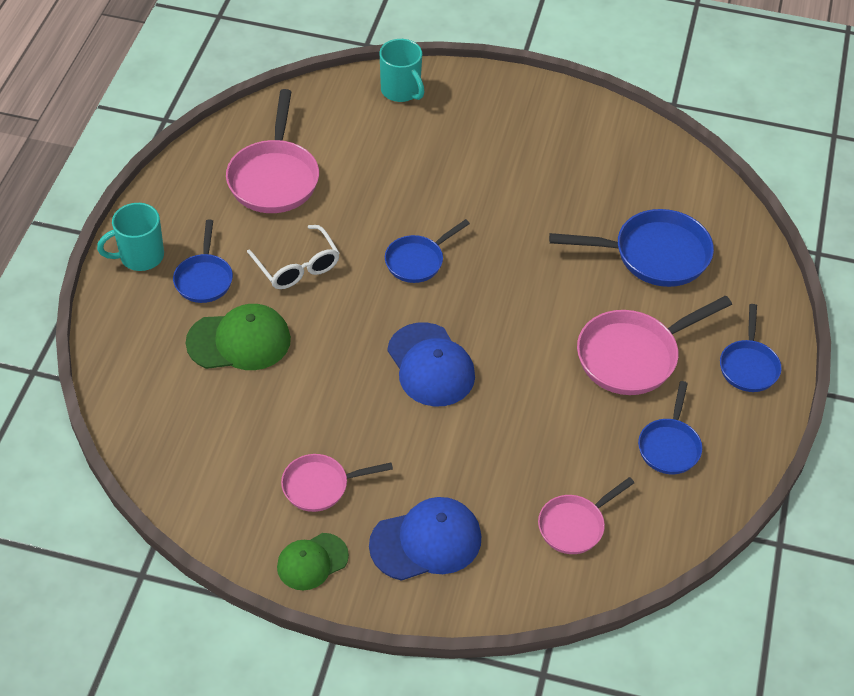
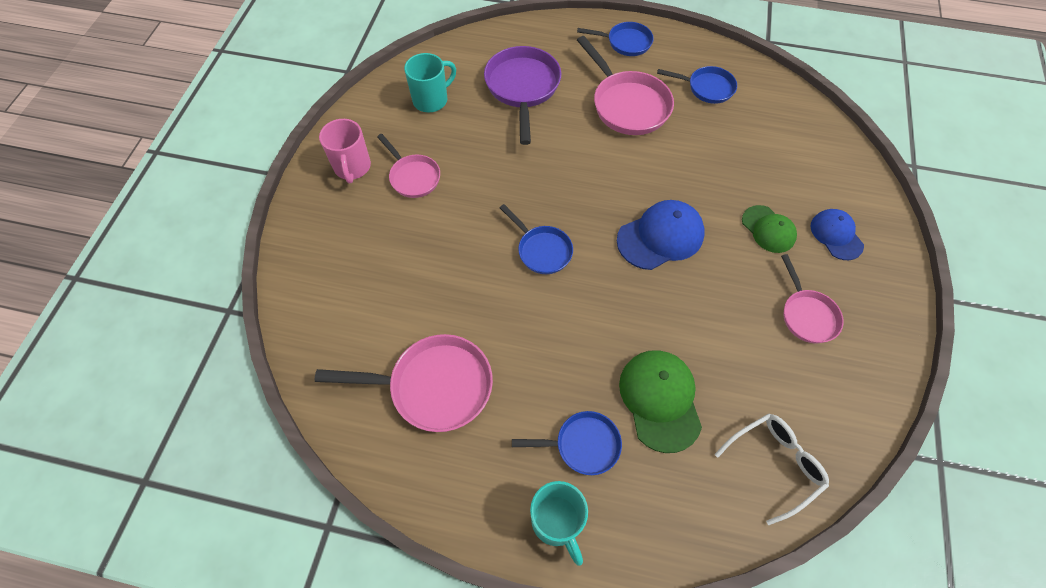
camera: 90 degrees left, 10 degrees up
(297, 266) = (557, 353): white glasses -> white glasses (774, 464)
(312, 562) = (883, 316): green cap -> green cap (768, 229)
(401, 91) = (310, 272): turquoise mug -> turquoise mug (431, 100)
(426, 541) = (836, 235): blue cap -> blue cap, size x0.64
(528, 113) = (352, 167): none -> pink mug
(575, 525) = (791, 143): pink pan -> pink pan (413, 177)
(654, 255) = (522, 88): blue pan -> purple pan

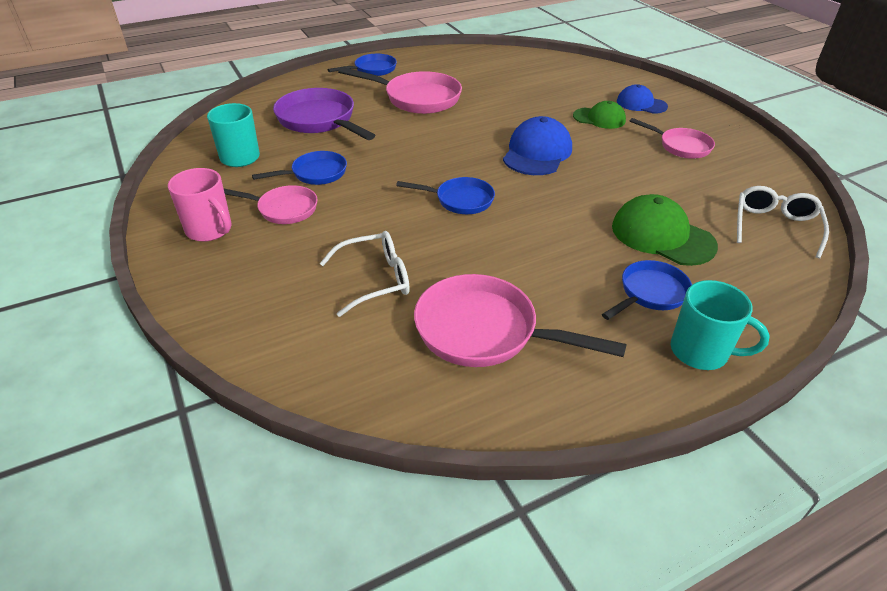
camera: 40 degrees left, 20 degrees down
(410, 288) = (375, 280): none -> white glasses
(433, 386) = (484, 331): pink pan -> pink pan turned 120 degrees counterclockwise
(706, 88) = (463, 71): blue pan -> blue pan (315, 174)

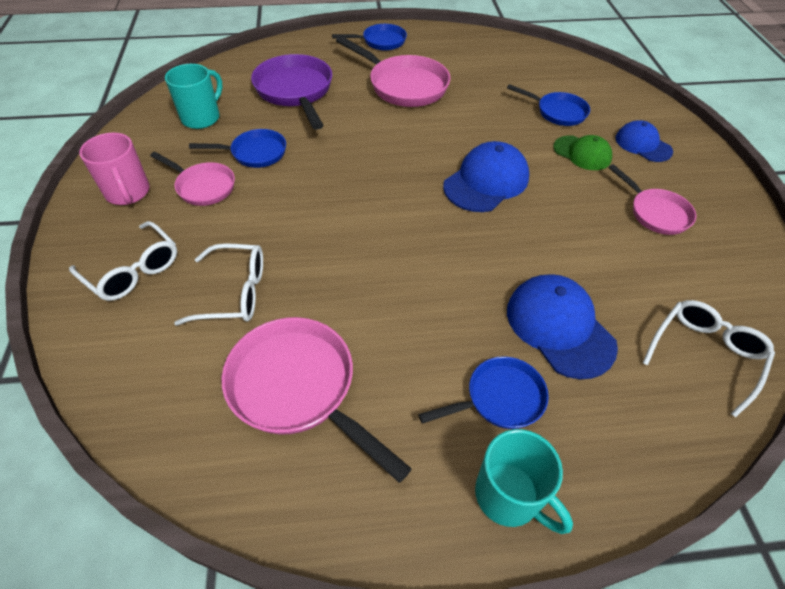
camera: 20 degrees right, 10 degrees up
(262, 287) = (133, 270): none -> white glasses
(460, 200) = (371, 220): blue pan -> blue pan (557, 112)
(662, 236) = (559, 327): green cap -> blue cap

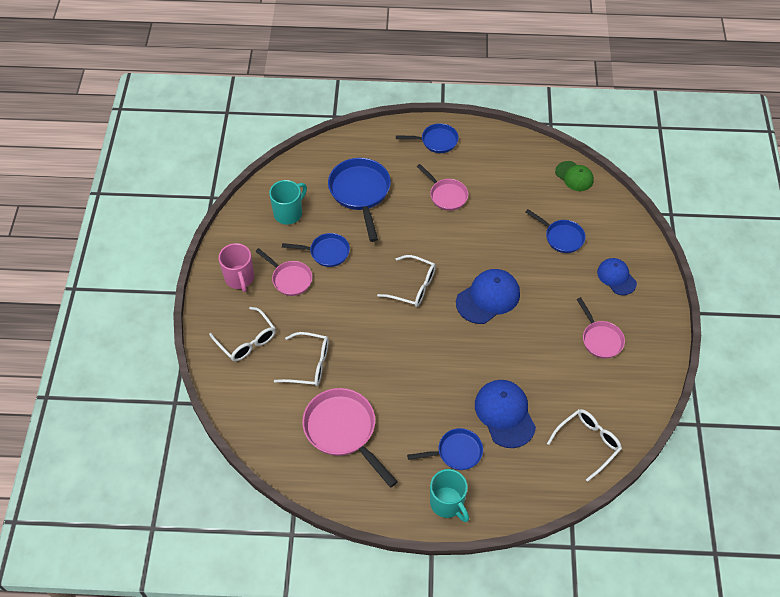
camera: 10 degrees right, 5 degrees up
(295, 91) = (360, 193): purple pan -> blue pan
(380, 179) = (412, 286): none -> white glasses
(404, 85) = (446, 195): pink pan -> pink pan, size x0.61
(582, 153) = (566, 280): green cap -> green cap (574, 176)

